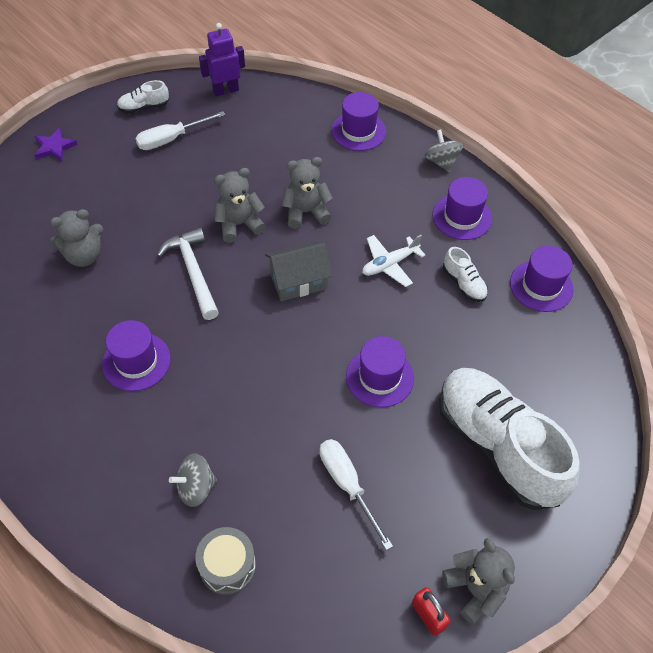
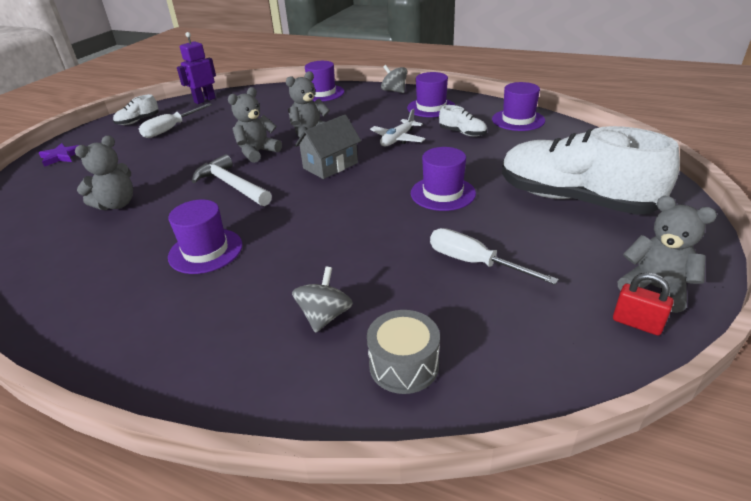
camera: 20 degrees left, 20 degrees down
(196, 487) = (325, 316): grey spinning top -> grey spinning top turned 150 degrees clockwise

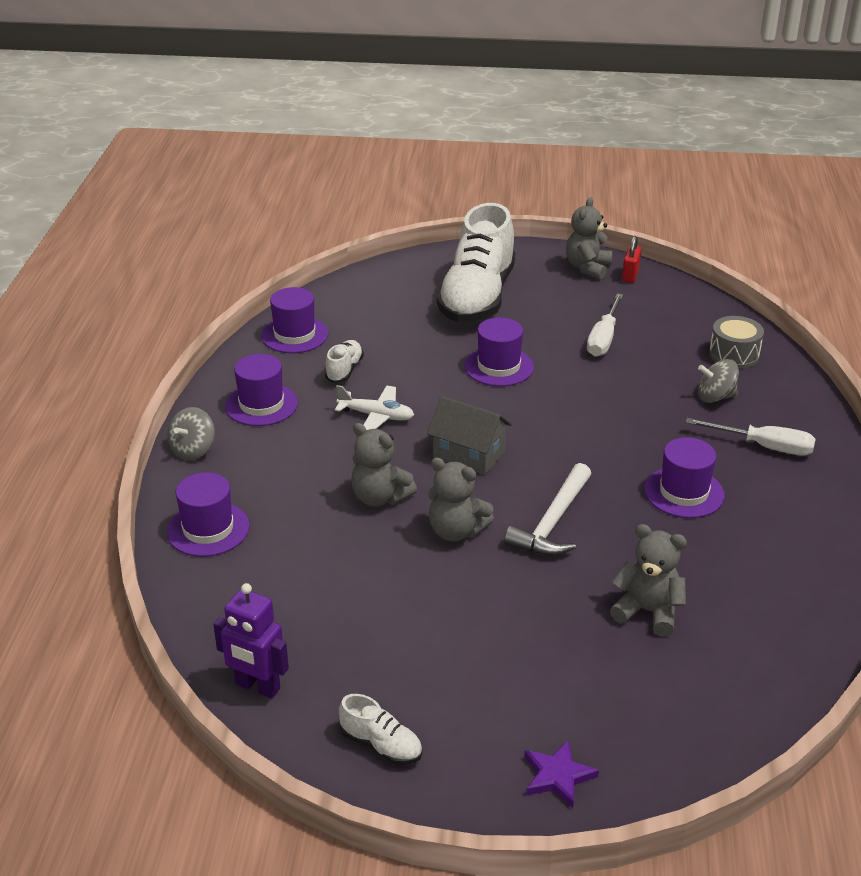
camera: 110 degrees left, 0 degrees up
(171, 129) = (404, 672): white screwdriver -> white screwdriver (764, 446)

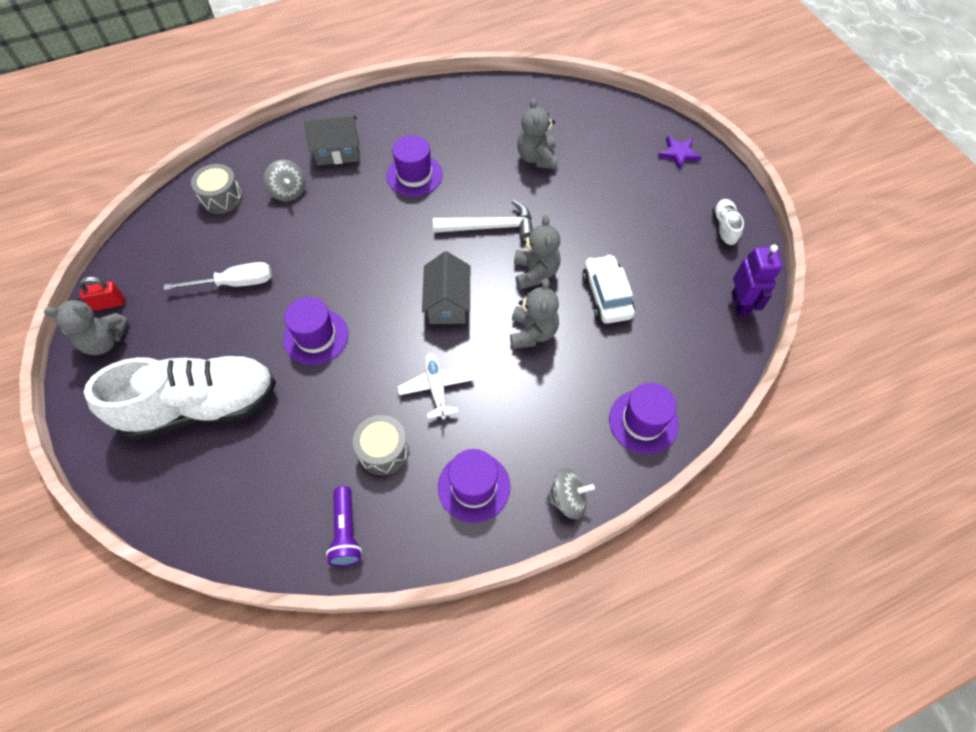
camera: 120 degrees left, 25 degrees up
(294, 335) = (346, 532): purple hat -> purple flashlight
(344, 370) = (383, 450): white shoe -> grey drum
(375, 573) = (606, 295): none -> white car
(764, 446) = (338, 152): white screwdriver -> grey house

